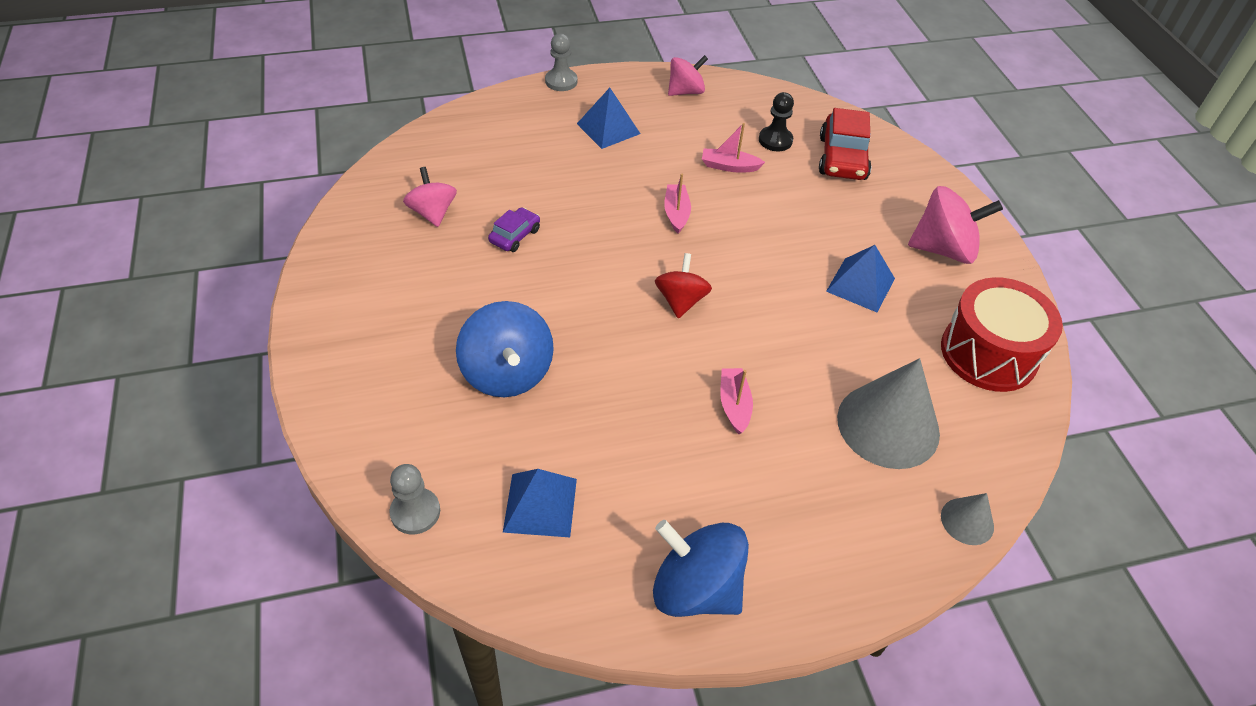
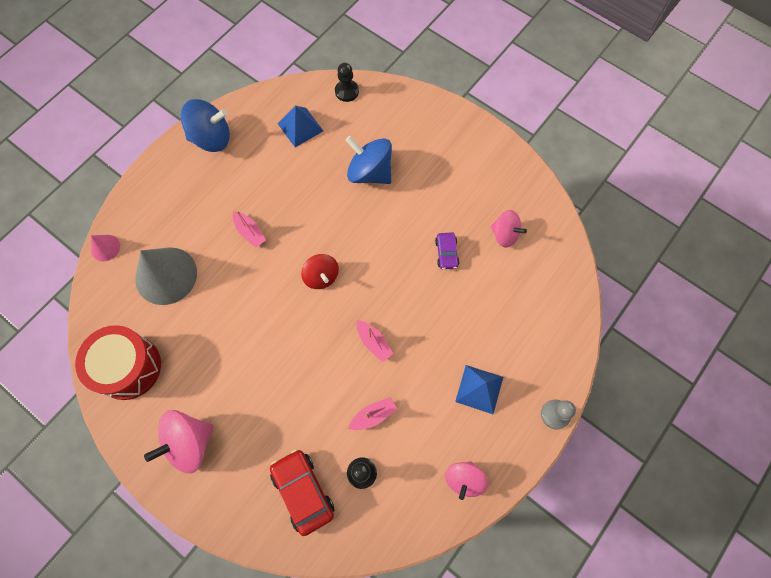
camera: 145 degrees right, 20 degrees up
(415, 512) = (347, 91): grey pawn -> black pawn
(860, 285) = (227, 367): blue pyramid -> none
(967, 521) = (105, 247): grey cone -> pink cone

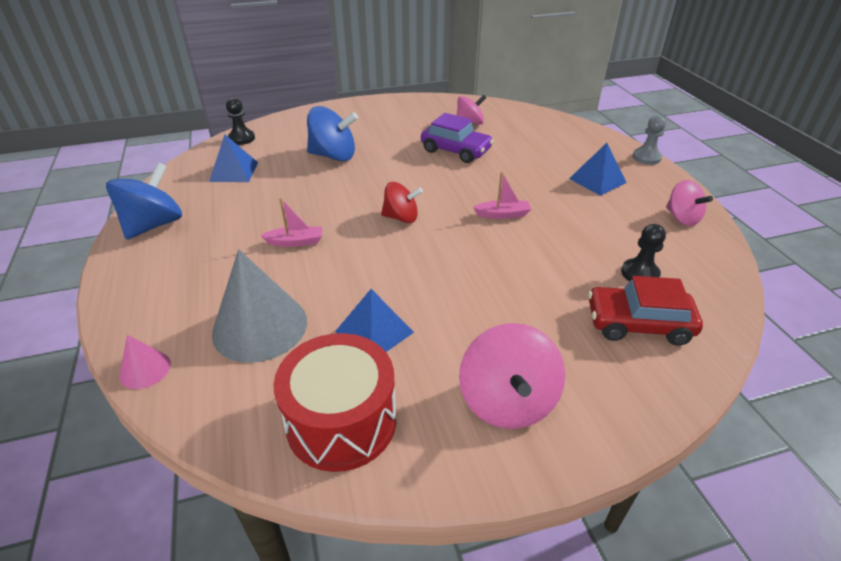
camera: 55 degrees left, 30 degrees down
(199, 338) = (374, 331): none -> blue pyramid
(370, 172) = (333, 156): blue spinning top -> blue spinning top turned 150 degrees counterclockwise
(373, 415) = (580, 243): pink boat -> none
(446, 253) = (456, 150): purple car -> purple car, size x1.75

